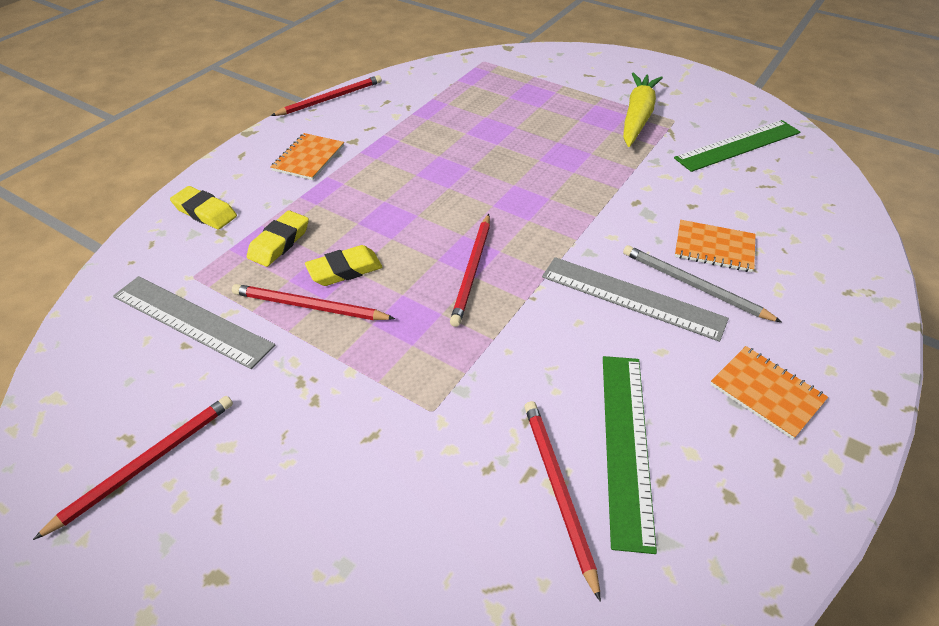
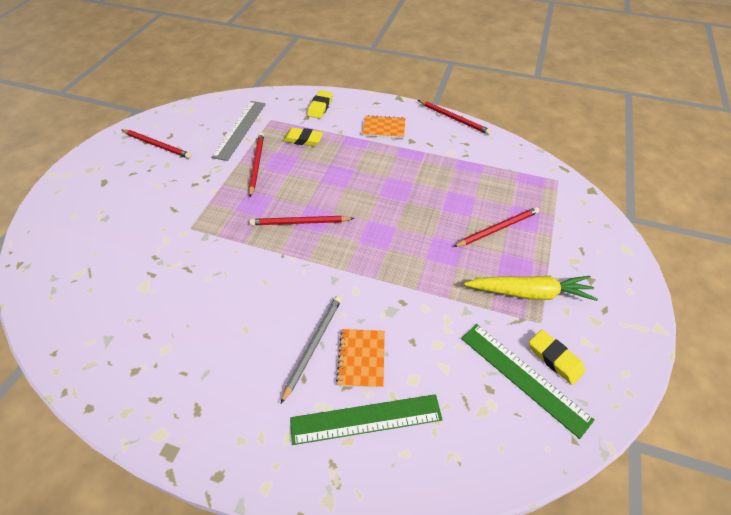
camera: 75 degrees right, 5 degrees up
(344, 270) = (287, 169): yellow eraser -> yellow eraser (555, 358)
(558, 490) = (140, 288): red pencil -> red pencil (498, 228)
(626, 444) = (170, 315): green ruler -> green ruler (366, 419)
(632, 297) = (293, 308): grey ruler -> none
(766, 393) = (214, 393): orange notebook -> none

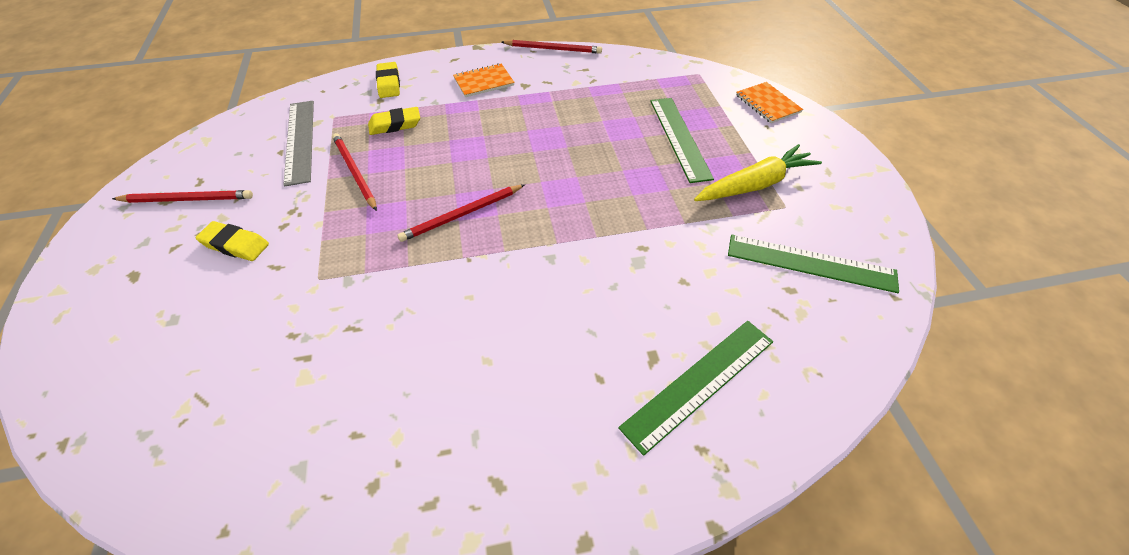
camera: 30 degrees left, 0 degrees up
(313, 345) = (583, 337): grey pencil -> none
(361, 358) = (646, 324): orange notebook -> orange notebook (767, 104)
(498, 228) = (679, 138): red pencil -> green ruler
(555, 358) = (823, 233): yellow eraser -> yellow eraser (235, 245)

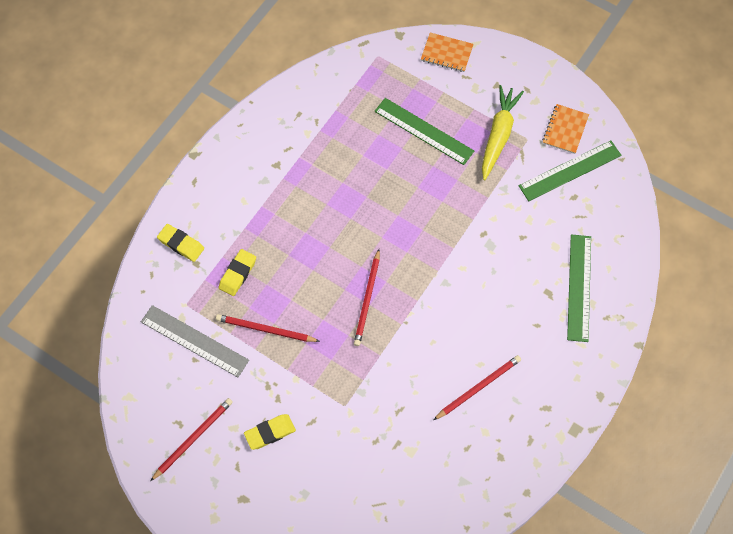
camera: 45 degrees left, 15 degrees up
(484, 82) = (245, 186): orange notebook -> orange notebook (565, 129)
(553, 49) = (253, 111): red pencil -> red pencil (478, 387)

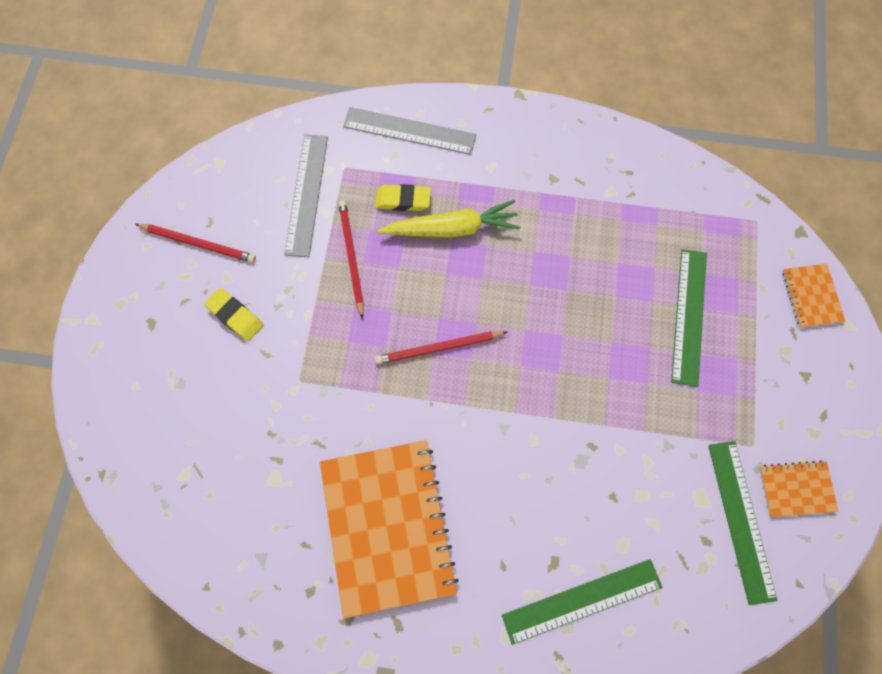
camera: 65 degrees right, 5 degrees up
(181, 244) = (409, 131): yellow eraser -> grey ruler
(478, 387) = (387, 526): red pencil -> orange notebook
(498, 135) = (737, 407): yellow carrot -> yellow carrot (452, 228)
(570, 171) = (741, 520): green ruler -> green ruler turned 45 degrees clockwise

